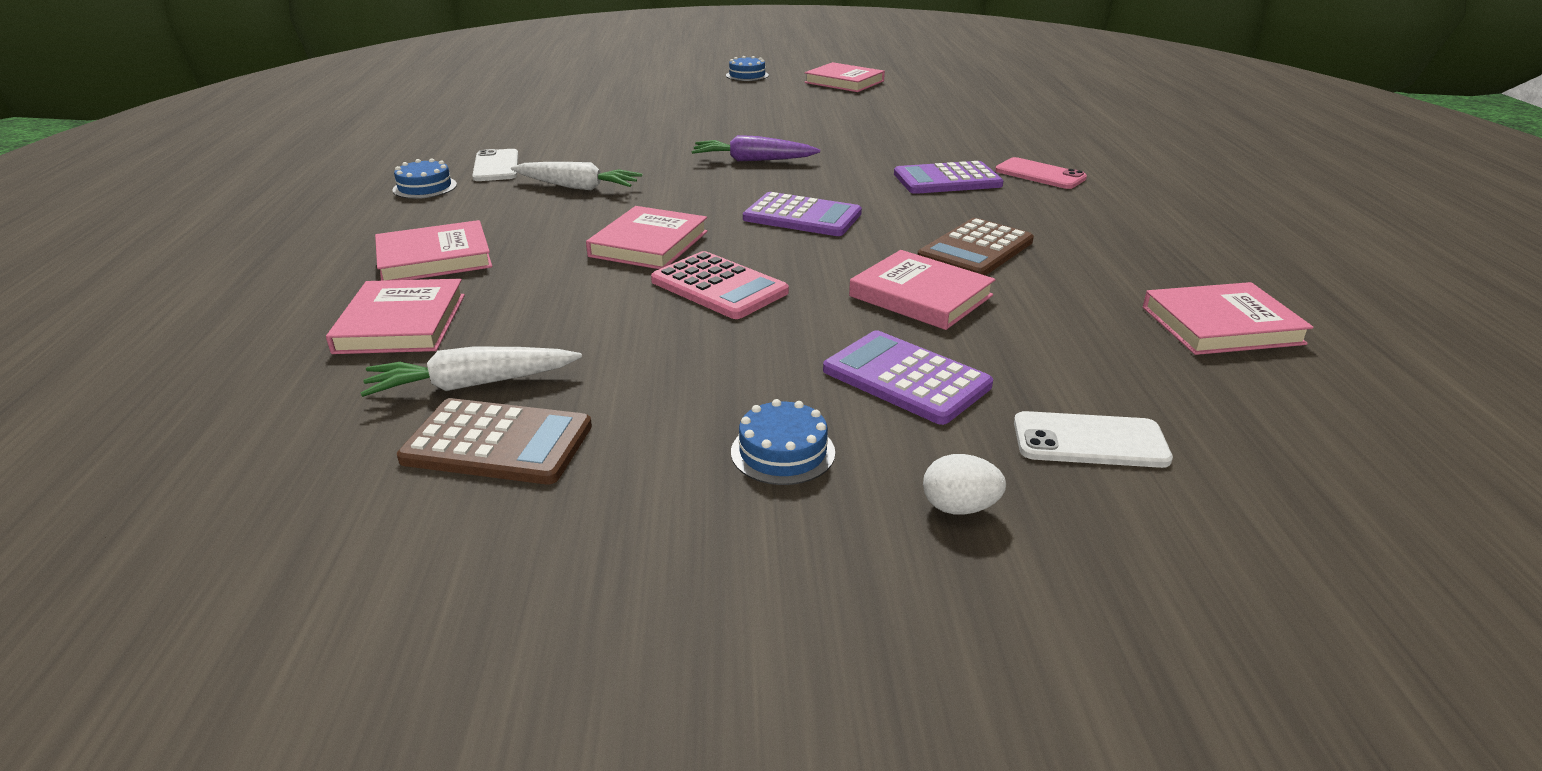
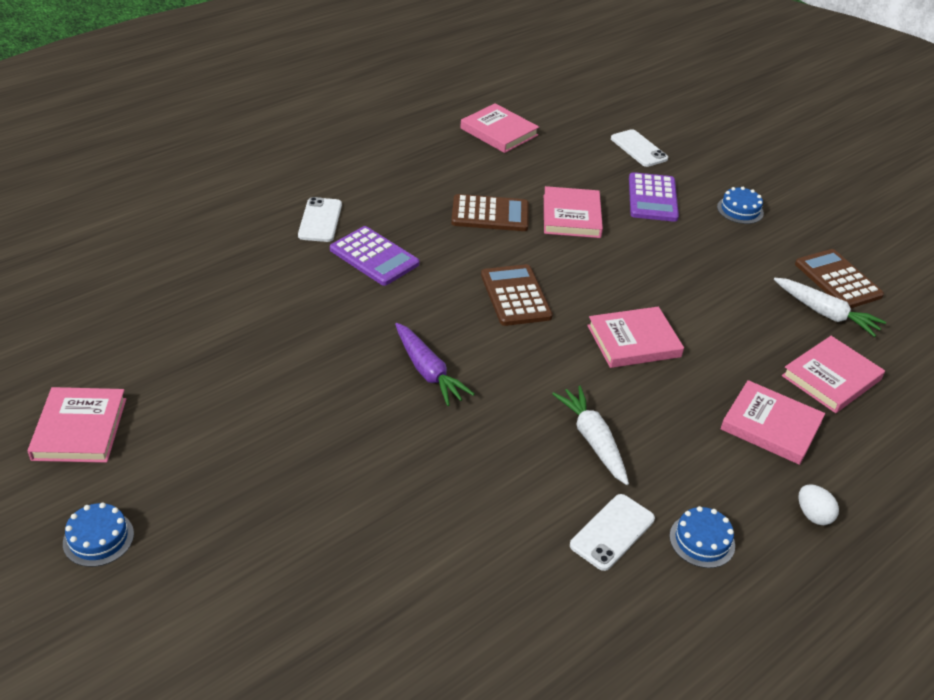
camera: 130 degrees left, 10 degrees up
(719, 287) = (647, 285): pink calculator -> none
(802, 216) = (515, 296): purple calculator -> brown calculator
(959, 508) = (714, 166): white egg -> white egg (813, 515)
(1040, 174) = (320, 220): pink phone -> white phone

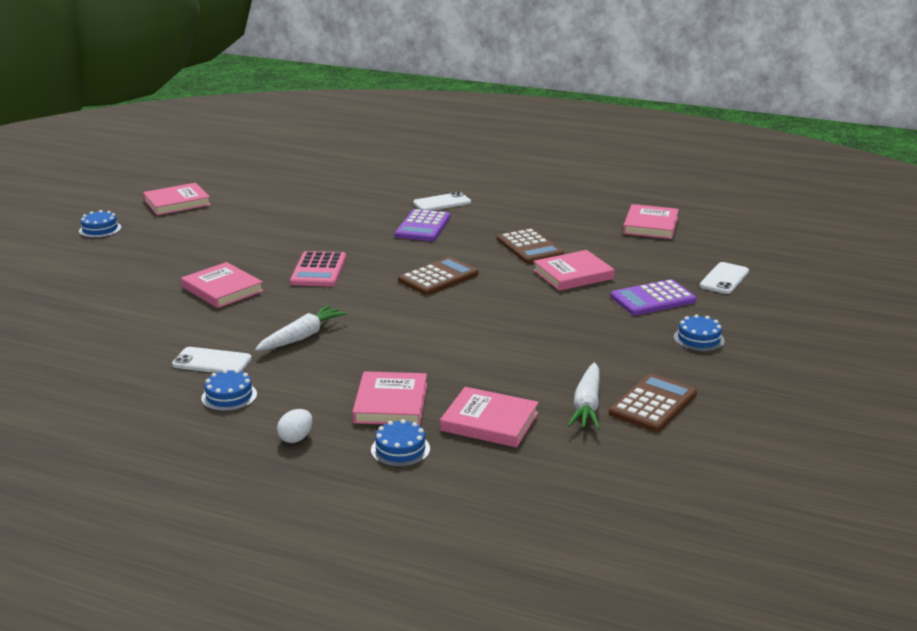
camera: 65 degrees right, 15 degrees down
(428, 371) = (319, 270): purple carrot -> pink calculator
(633, 341) = (436, 329): pink book -> pink book (222, 289)
(859, 450) = (400, 449): none -> blue cake

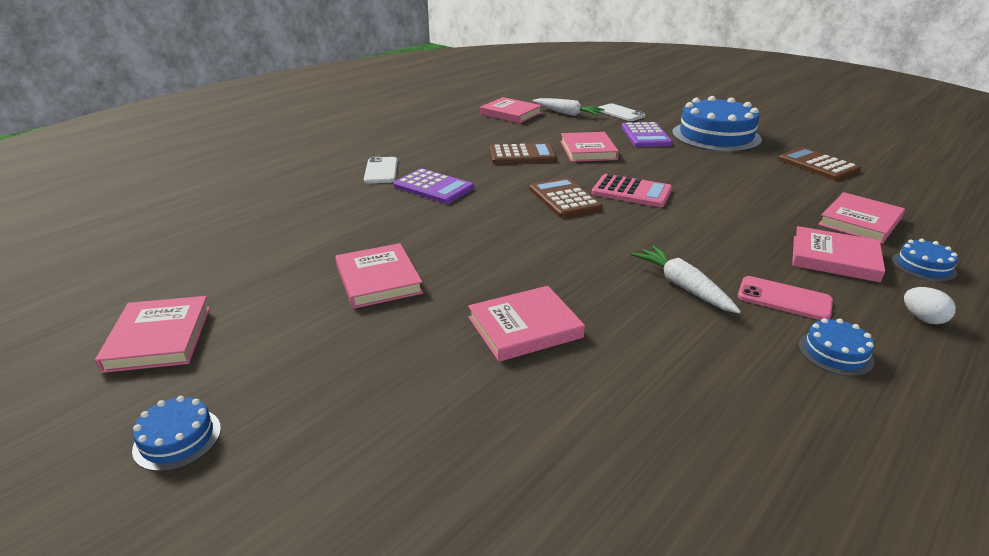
camera: 70 degrees left, 5 degrees up
(212, 362) = (743, 357): white phone -> none
(262, 238) = (378, 280): none -> pink book
(302, 377) = (784, 299): none -> pink phone
(319, 270) = (507, 255): pink calculator -> pink calculator (631, 192)
(587, 405) = (824, 184): white carrot -> white carrot (567, 113)
(698, 339) = (716, 136): blue cake -> blue cake, size x2.31

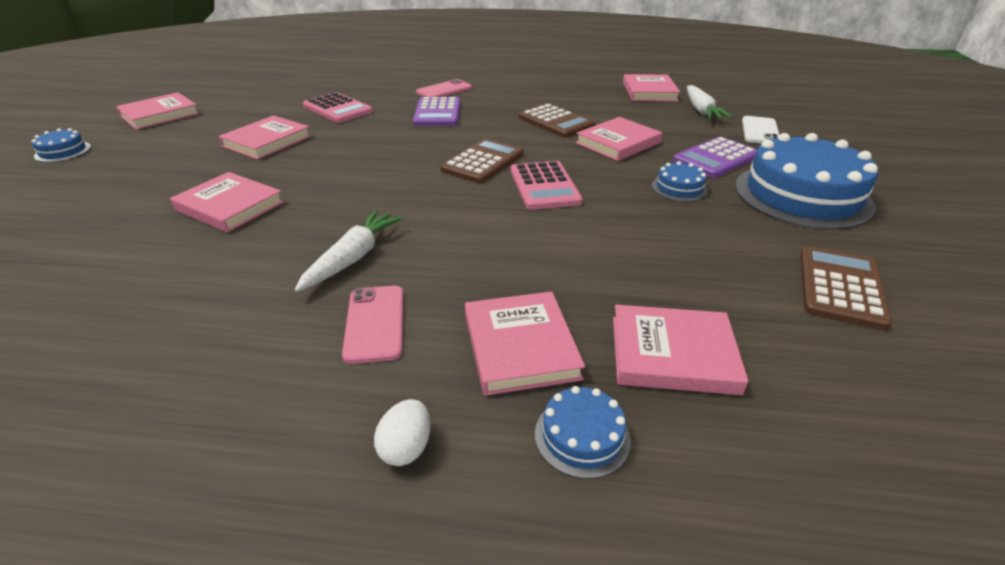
camera: 55 degrees right, 5 degrees up
(344, 226) = (337, 109): none -> pink calculator
(381, 171) = (444, 90): white phone -> pink phone
(835, 353) = (272, 378): blue cake -> blue cake (679, 188)

